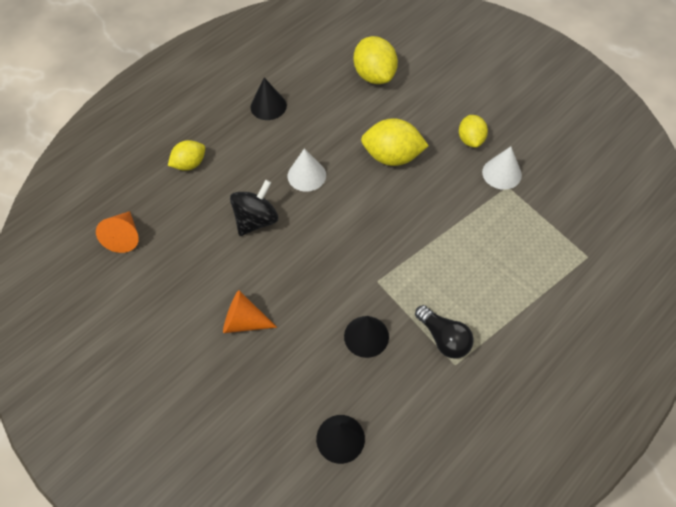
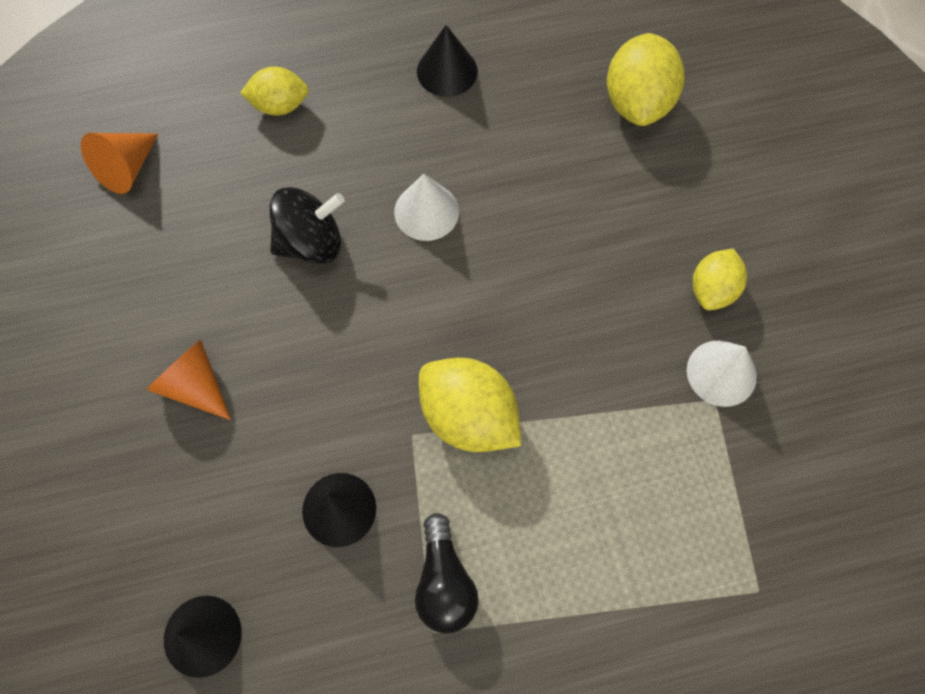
camera: 30 degrees right, 10 degrees up
(392, 157) = (571, 251): yellow lemon -> yellow lemon (468, 416)

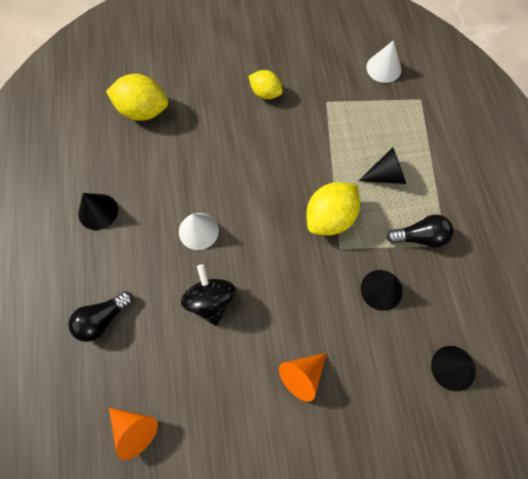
camera: 85 degrees left, 0 degrees up
(280, 105) = (102, 319): yellow lemon -> black light bulb
(567, 518) = (386, 175): none -> black cone
(721, 373) = (312, 96): white cone -> white cone (383, 68)

